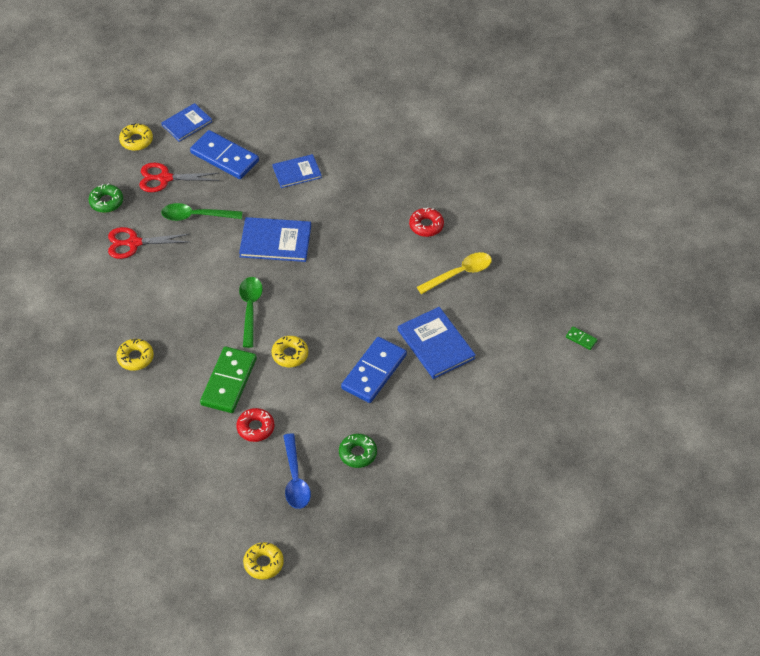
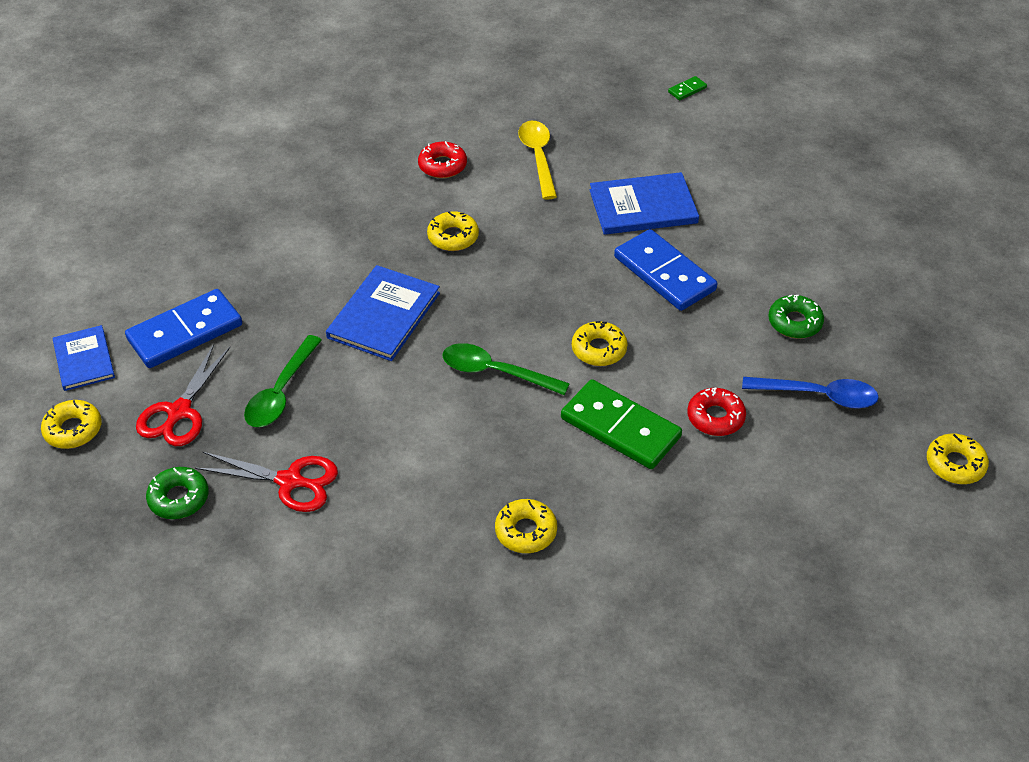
camera: 70 degrees left, 5 degrees down
(134, 243) = (290, 481): red scissors -> red scissors turned 90 degrees counterclockwise
(297, 172) = (269, 262): blue book -> none
(359, 252) = (453, 237): none -> yellow donut

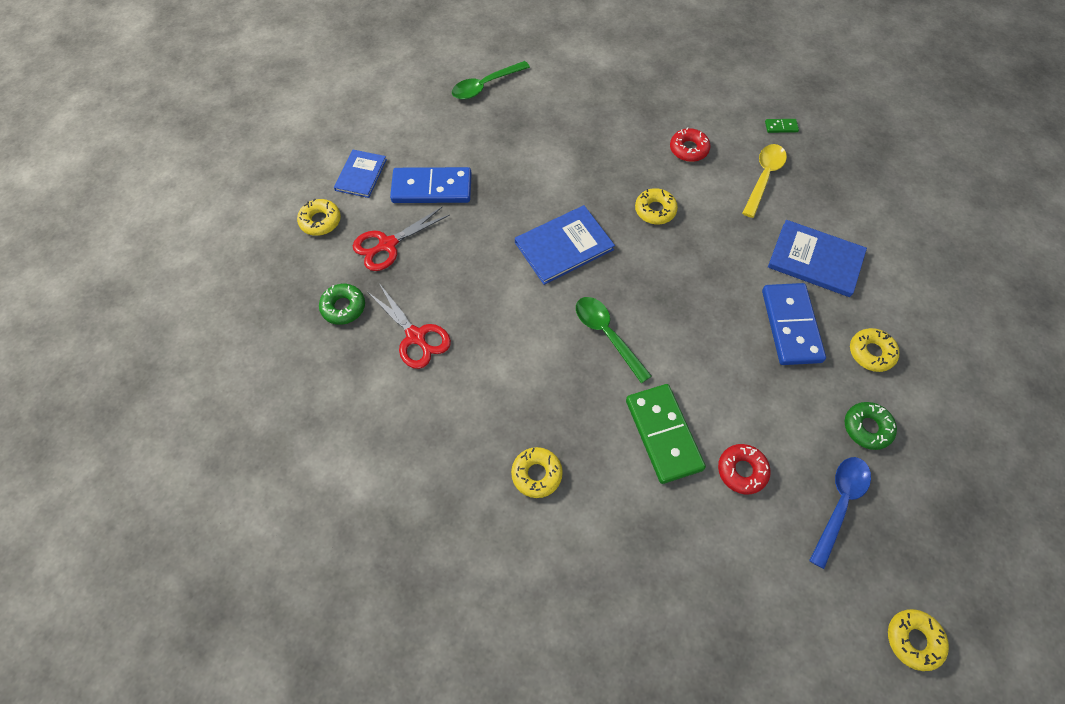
camera: 35 degrees right, 15 degrees up
(281, 392) = (457, 266): green spoon -> green spoon (485, 86)
(599, 349) = (694, 360): yellow donut -> yellow donut (871, 353)
(687, 90) = (925, 177): green domino -> green domino (781, 127)
(818, 396) = (839, 504): blue spoon -> blue spoon turned 105 degrees counterclockwise

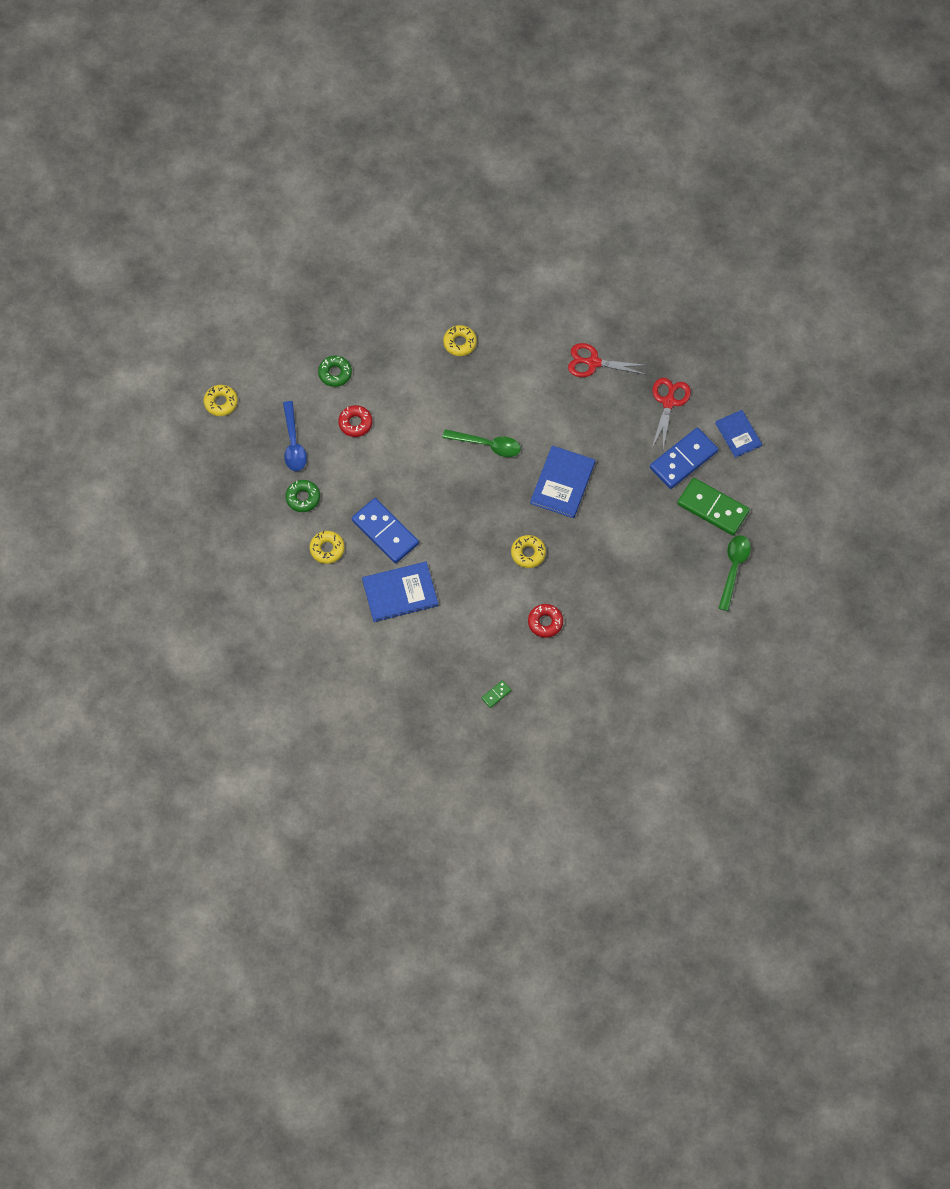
camera: 140 degrees right, 5 degrees up
(320, 221) = (726, 385): yellow donut -> none
(343, 307) = (651, 347): green donut -> green donut (335, 373)
(663, 434) = (411, 411): green domino -> green domino (713, 508)
(763, 177) = (477, 636): yellow spoon -> none

